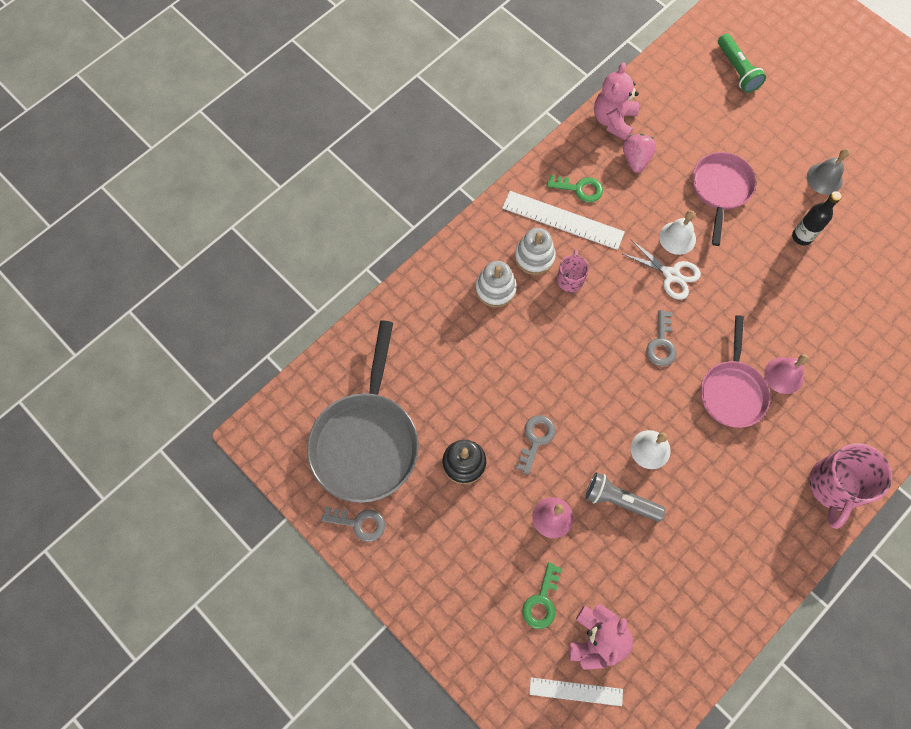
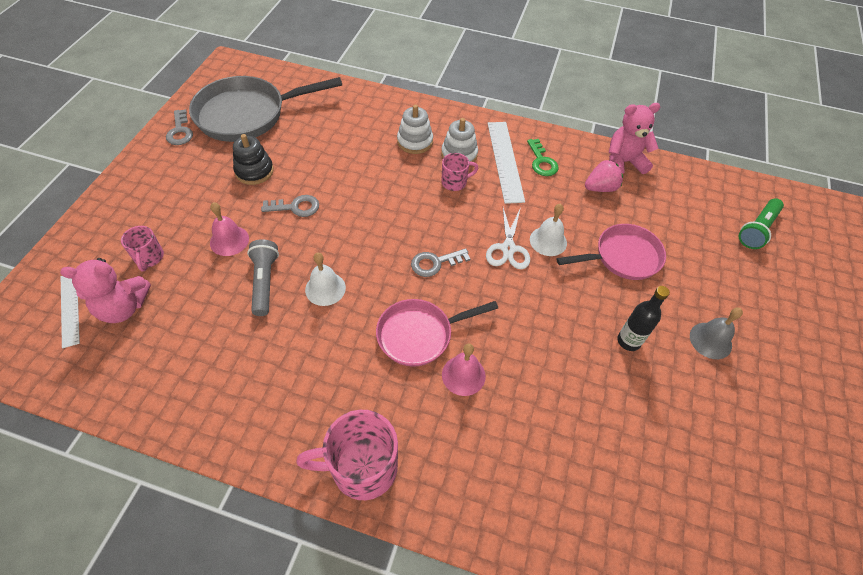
camera: 60 degrees right, 15 degrees down
(542, 601) = (149, 258): green key -> pink mug

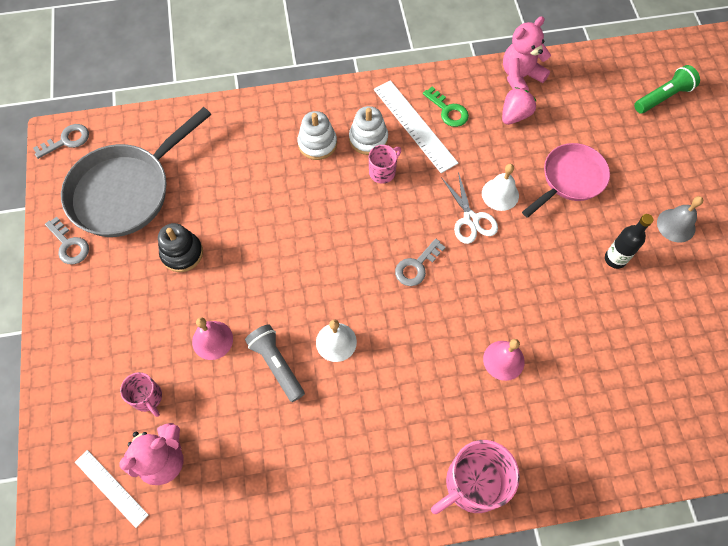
camera: 25 degrees left, 10 degrees up
(295, 207) = (251, 273): grey key -> grey key (66, 140)
(419, 334) = (445, 343): pink pan -> none
(757, 230) = (663, 97): green flashlight -> green flashlight turned 135 degrees counterclockwise

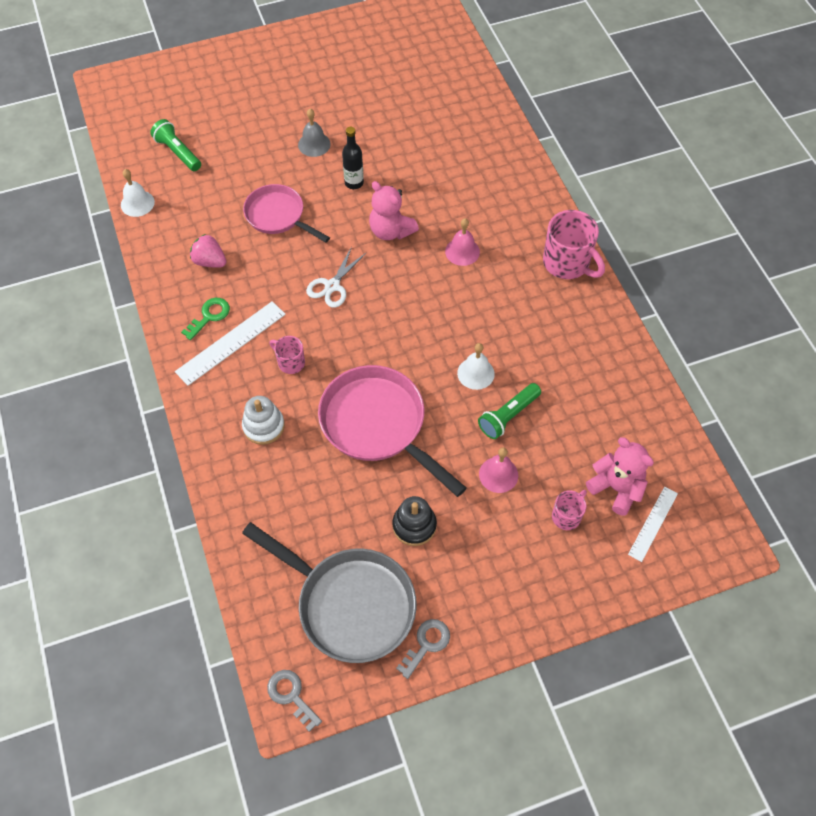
camera: 100 degrees left, 5 degrees down
(276, 364) = (508, 416): grey flashlight -> green flashlight
(296, 238) = (378, 424): none -> pink pan
(368, 139) = (252, 381): white stacking toy -> none
(416, 266) = (388, 322): grey key -> none
(471, 219) = (332, 286): white scissors -> white scissors turned 150 degrees clockwise
(500, 194) = (302, 266): white bell -> white bell (137, 203)
(520, 77) = (161, 260): pink teddy bear -> pink teddy bear (391, 231)

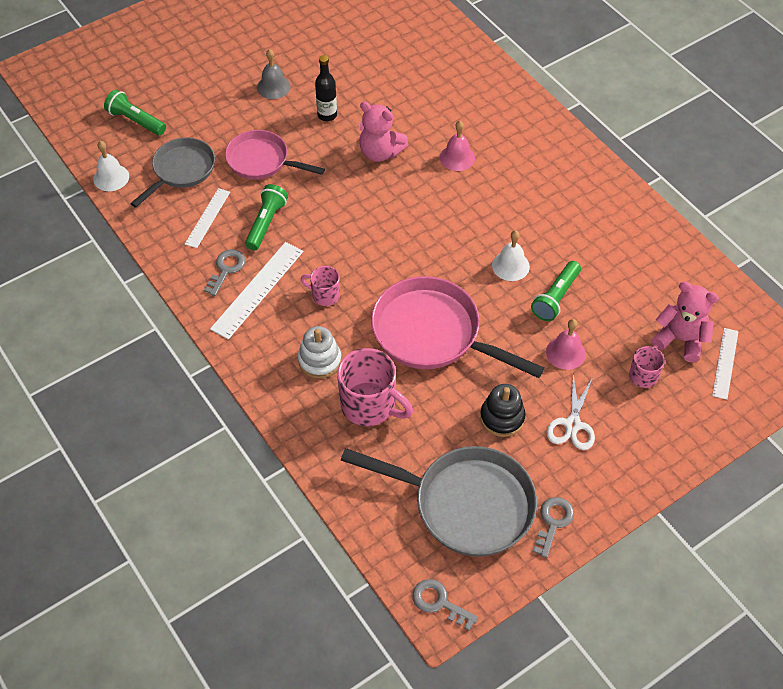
camera: 15 degrees left, 5 degrees down
(202, 210) = (181, 170): none -> grey pan
(209, 316) = (226, 269): green key -> grey key
(210, 261) = (207, 218): pink strawberry -> white ruler
(261, 279) = (266, 223): none -> green flashlight
(332, 286) = (340, 215): white scissors -> white scissors (572, 424)
(567, 263) = (562, 148): pink mug -> pink mug (370, 405)

